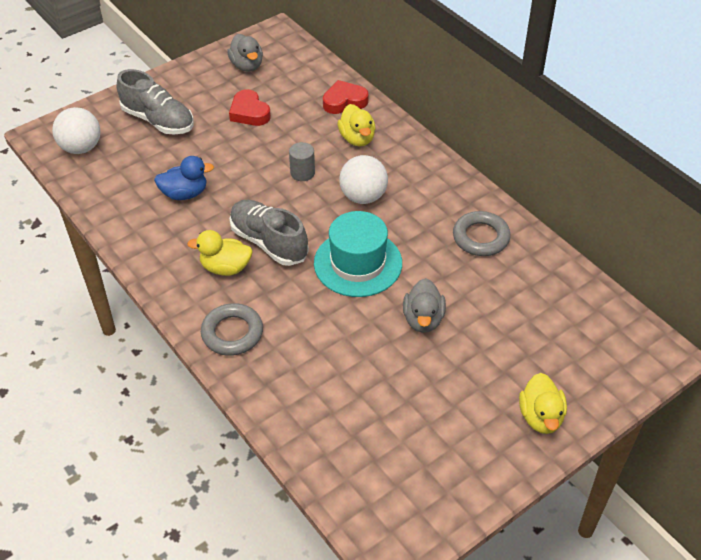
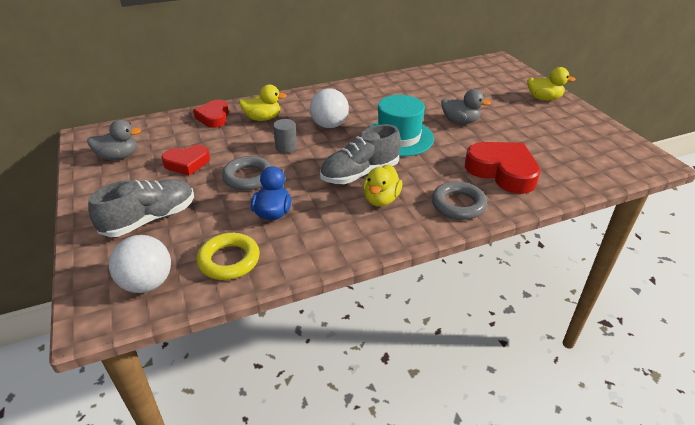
camera: 75 degrees left, 10 degrees down
(114, 184) = (229, 260): none -> yellow ring
(311, 370) = (502, 171): none -> red heart
(481, 237) = (391, 91): grey ring -> grey ring (248, 177)

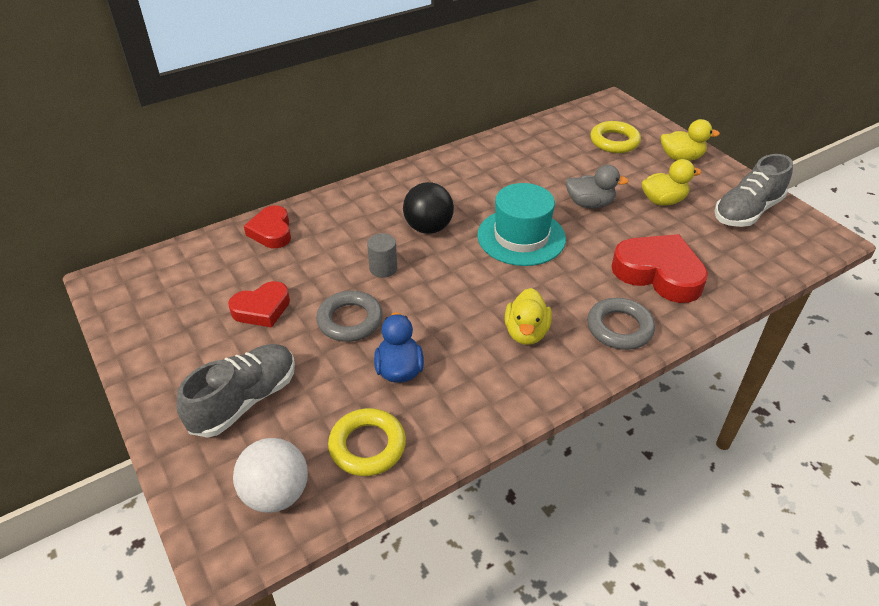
camera: 10 degrees left, 5 degrees up
(118, 156) = (164, 309): grey duck -> none
(263, 118) = (338, 226): yellow duck -> yellow duck (663, 201)
(329, 125) = (428, 228): white ball -> black ball
(360, 173) = (489, 297): grey shoe -> grey shoe (747, 211)
(492, 84) = (614, 141): none -> yellow ring

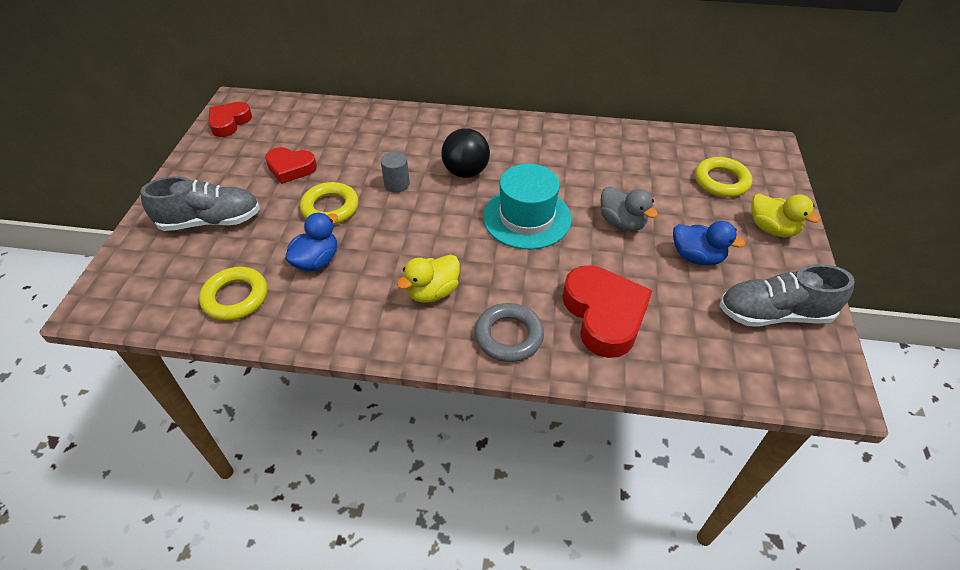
camera: 40 degrees right, 5 degrees up
(271, 231) = (360, 119): red heart -> red heart (229, 122)
(276, 494) = (156, 290): white ball -> none
(350, 320) = (330, 208): grey ring -> yellow ring
(663, 201) = (697, 257): yellow duck -> blue duck

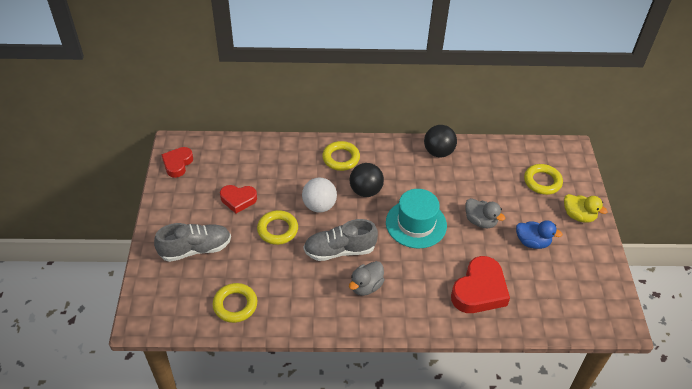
camera: 10 degrees left, 0 degrees up
(316, 261) = (281, 272): blue duck -> none
(397, 184) = (319, 206): grey cylinder -> white ball
(432, 292) = (366, 286): yellow duck -> grey duck
(443, 132) = (341, 158): none -> yellow ring
(508, 336) = (422, 312): grey ring -> none
(577, 135) = (438, 152): none -> black ball
(604, 315) = (479, 290): red heart -> red heart turned 60 degrees clockwise
(774, 314) = (584, 278): grey shoe -> grey shoe (339, 250)

